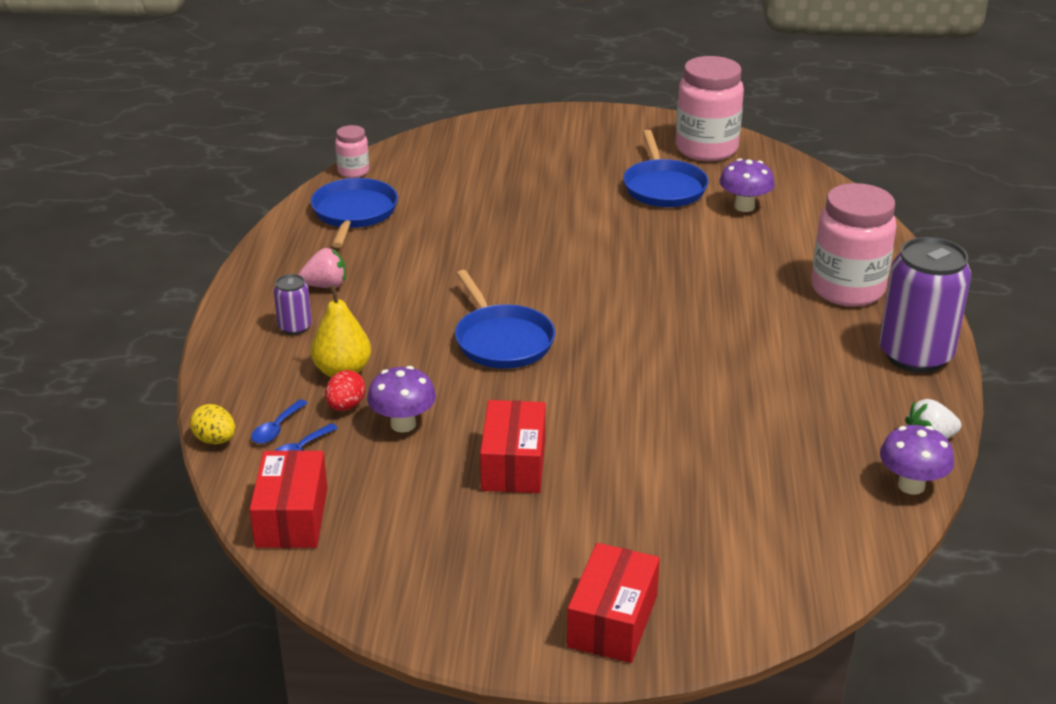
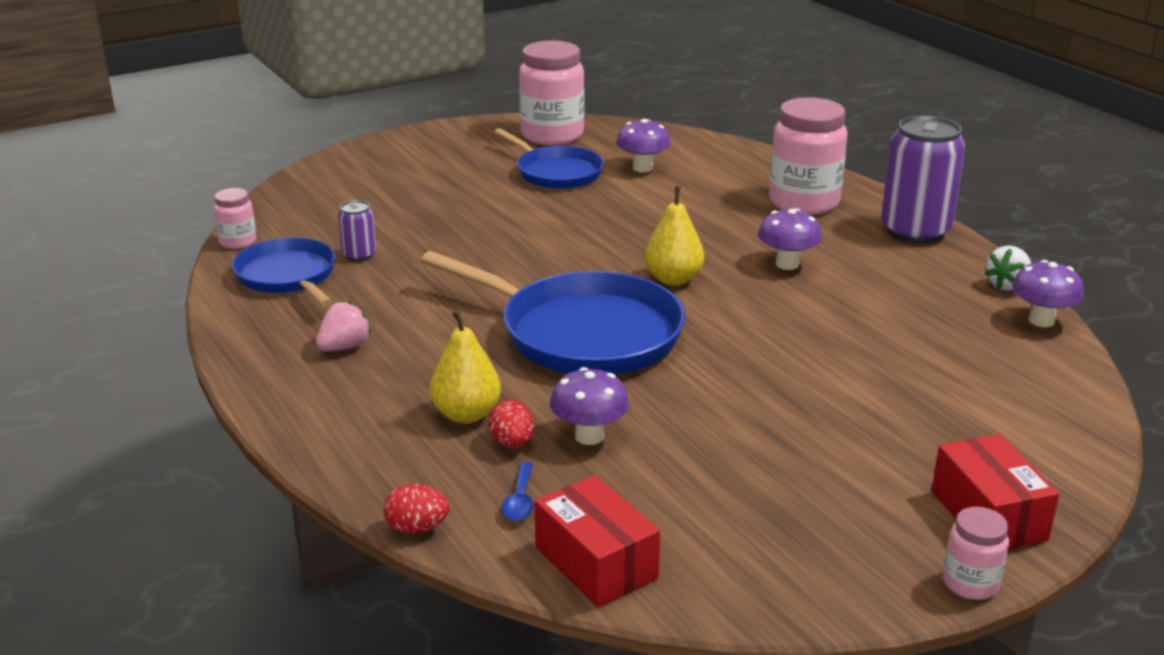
camera: 35 degrees left, 5 degrees down
(215, 440) = (417, 528): yellow egg -> red egg
(276, 429) = (468, 491): blue spoon -> none
(295, 327) = (362, 394): purple can -> purple can (359, 255)
(502, 340) = (583, 334): blue pan -> blue pan, size x1.64
(513, 464) = (734, 428): red box -> none
(523, 662) = (970, 583): none -> pink jar
(633, 320) = (673, 279): none -> yellow pear
(749, 343) = (787, 264): none -> purple mushroom

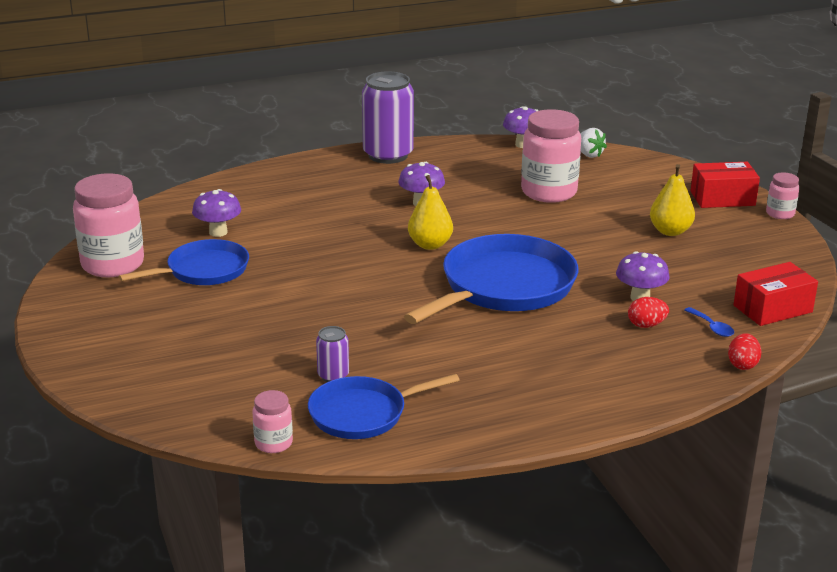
camera: 80 degrees left, 0 degrees up
(344, 347) = (501, 386): pink strawberry -> none
(466, 414) = (609, 339): yellow pear -> yellow pear (670, 231)
(520, 500) = (712, 327): blue spoon -> blue spoon turned 45 degrees clockwise
(804, 202) = (322, 182): pink jar -> pink jar (549, 192)
(1007, 285) = (475, 144): white strawberry -> white strawberry (588, 154)

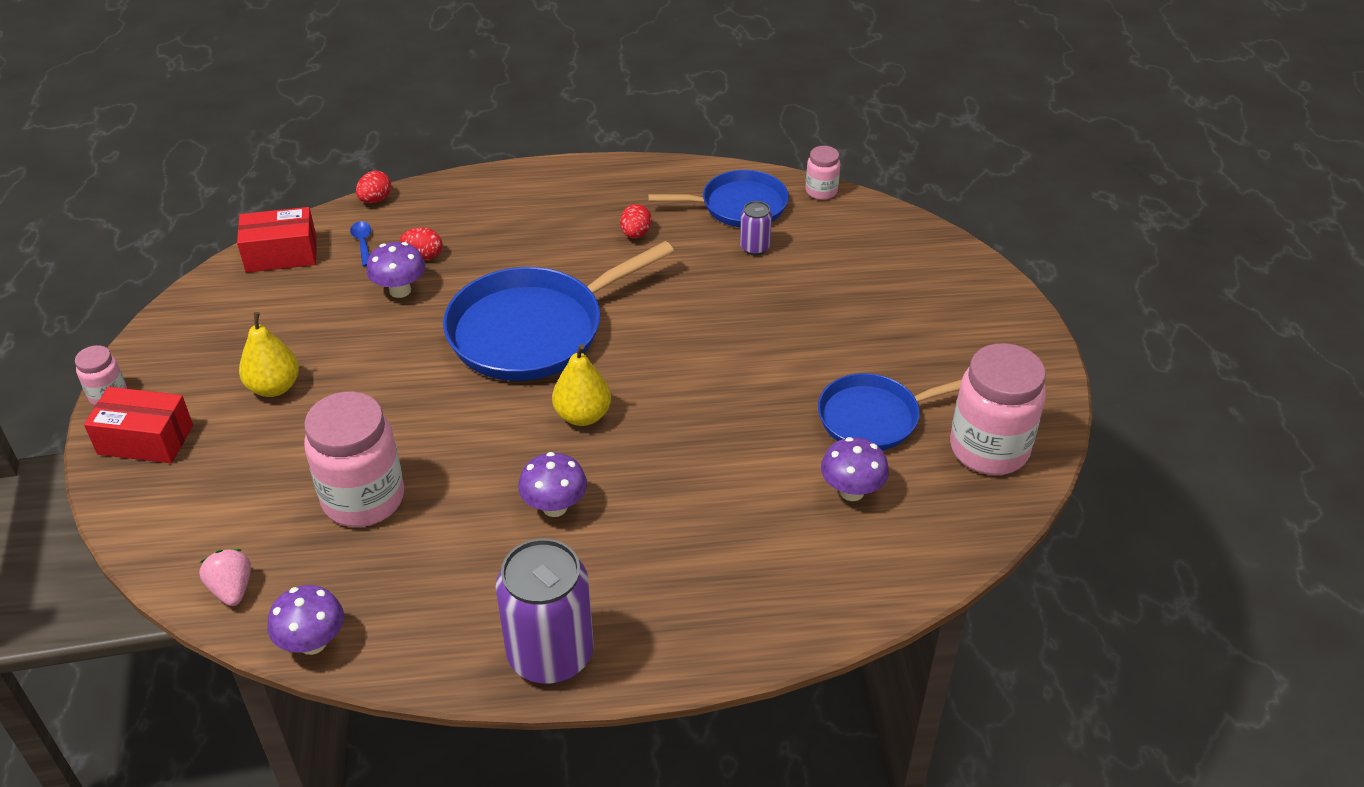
camera: 165 degrees left, 15 degrees up
(459, 371) = (635, 234): none -> red egg
(588, 154) = (232, 589): white strawberry -> pink strawberry

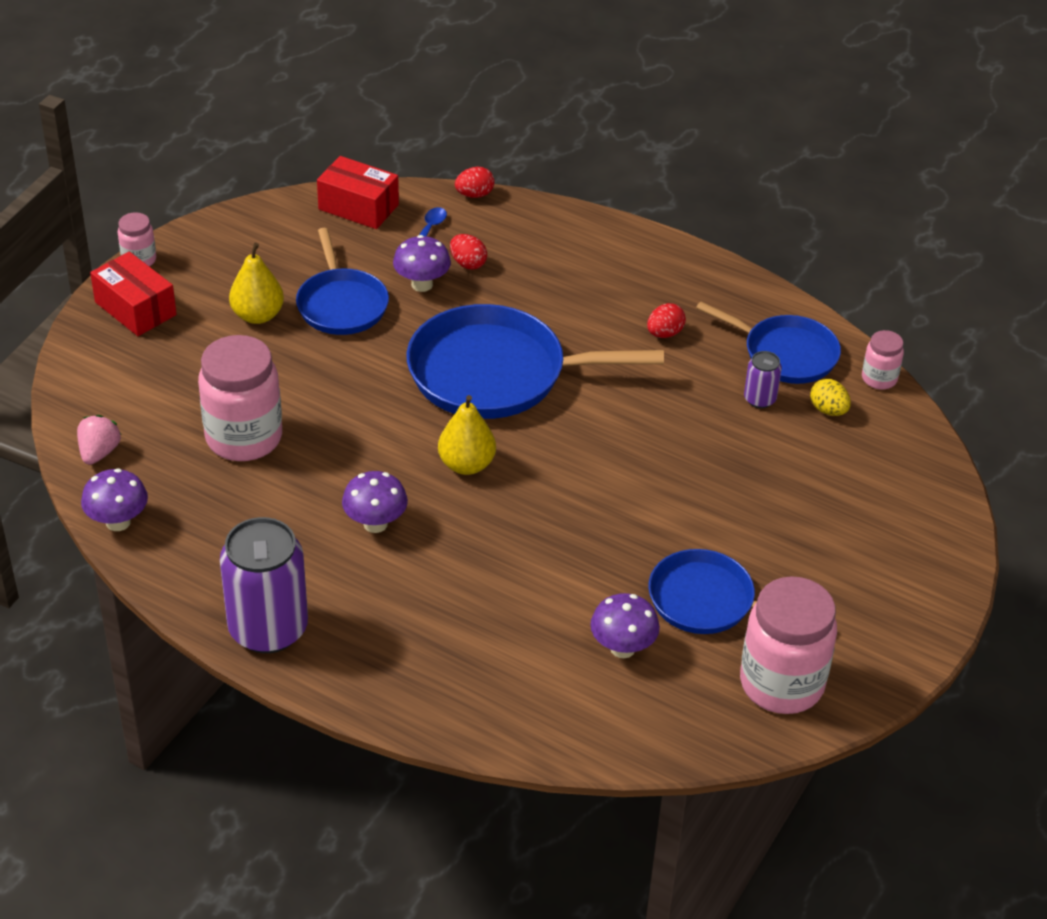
camera: 35 degrees right, 0 degrees up
(344, 340) = (341, 304): none -> blue pan
(810, 231) = (828, 410): none -> yellow egg

